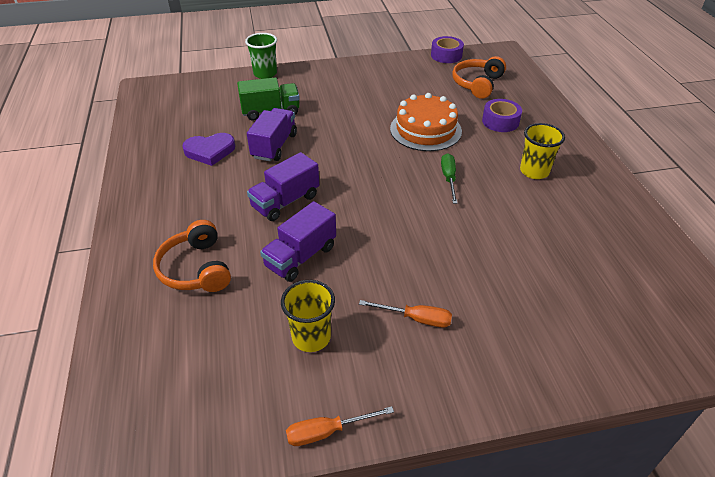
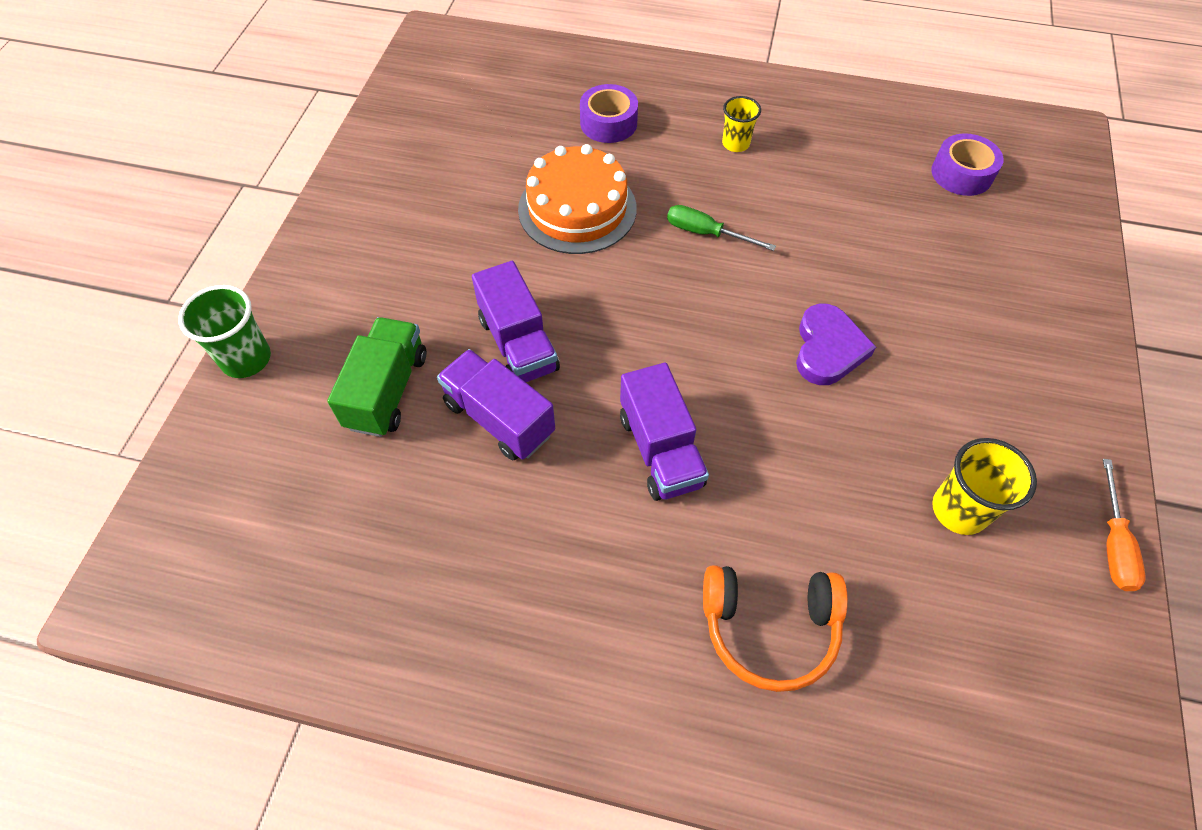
camera: 65 degrees left, 15 degrees up
(210, 151) = (453, 525): purple heart -> purple heart (828, 349)
(300, 256) = (797, 471): purple truck -> purple truck (518, 344)
(416, 319) = (959, 381): orange screwdriver -> none
(446, 55) = (391, 99): purple tape -> purple tape (961, 174)
(477, 84) = (499, 102): orange headphones -> none
(534, 171) = (735, 144): yellow cup -> yellow cup, size x0.67

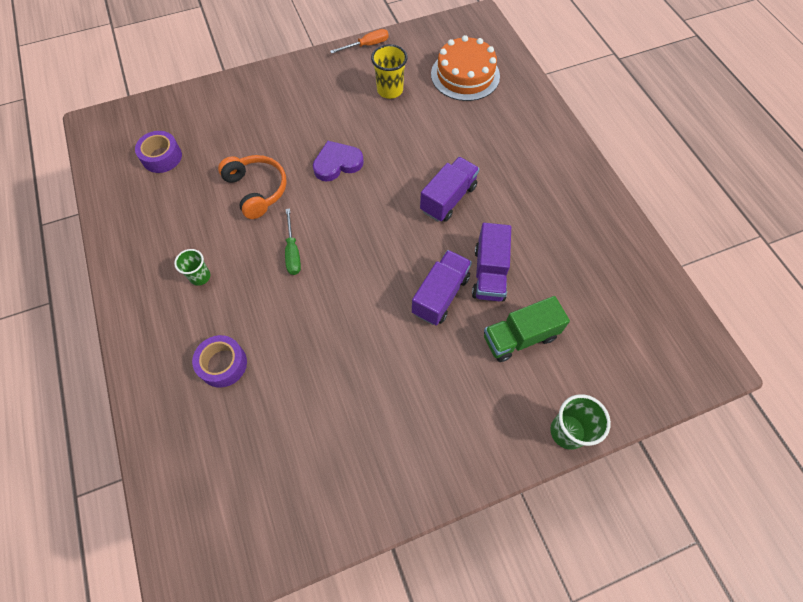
camera: 125 degrees left, 5 degrees up
(577, 209) = (319, 331): orange cake -> orange cake (465, 75)
(735, 144) = (200, 277): yellow cup -> green cup
(769, 628) = (493, 125): orange headphones -> orange headphones (257, 190)

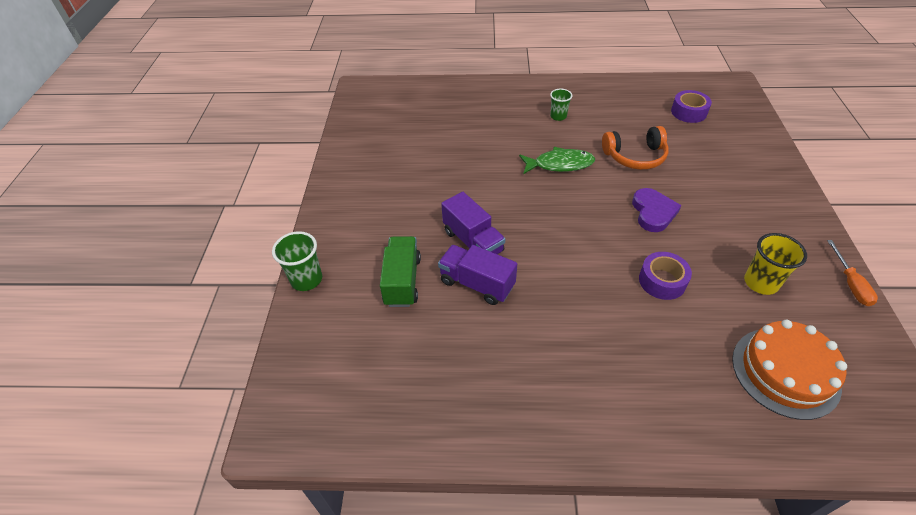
camera: 115 degrees right, 15 degrees down
(223, 364) = (481, 117): purple tape -> purple tape (662, 281)
(293, 252) = (560, 164): green screwdriver -> green fish
(448, 199) = (579, 283): purple truck -> none

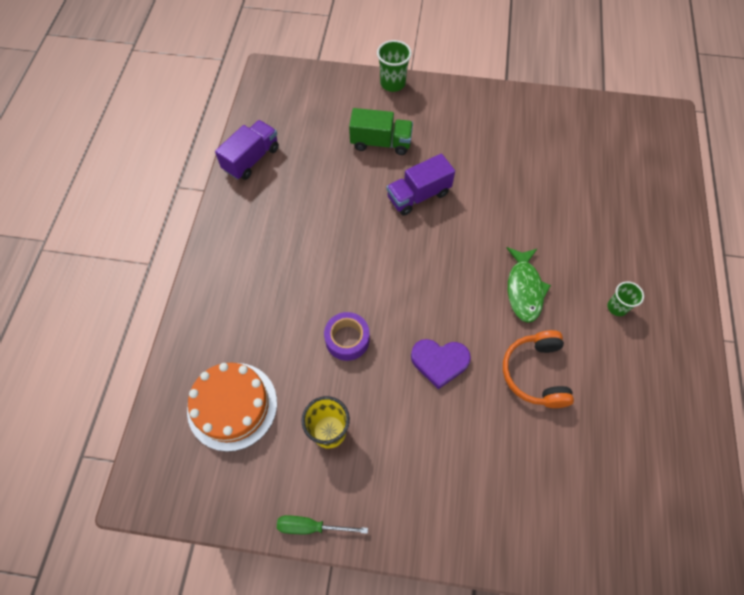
camera: 95 degrees right, 15 degrees up
(477, 284) = (369, 193): purple truck -> purple truck (251, 159)
(688, 112) = (631, 475): purple tape -> none
(850, 283) = (311, 526): orange screwdriver -> green screwdriver

